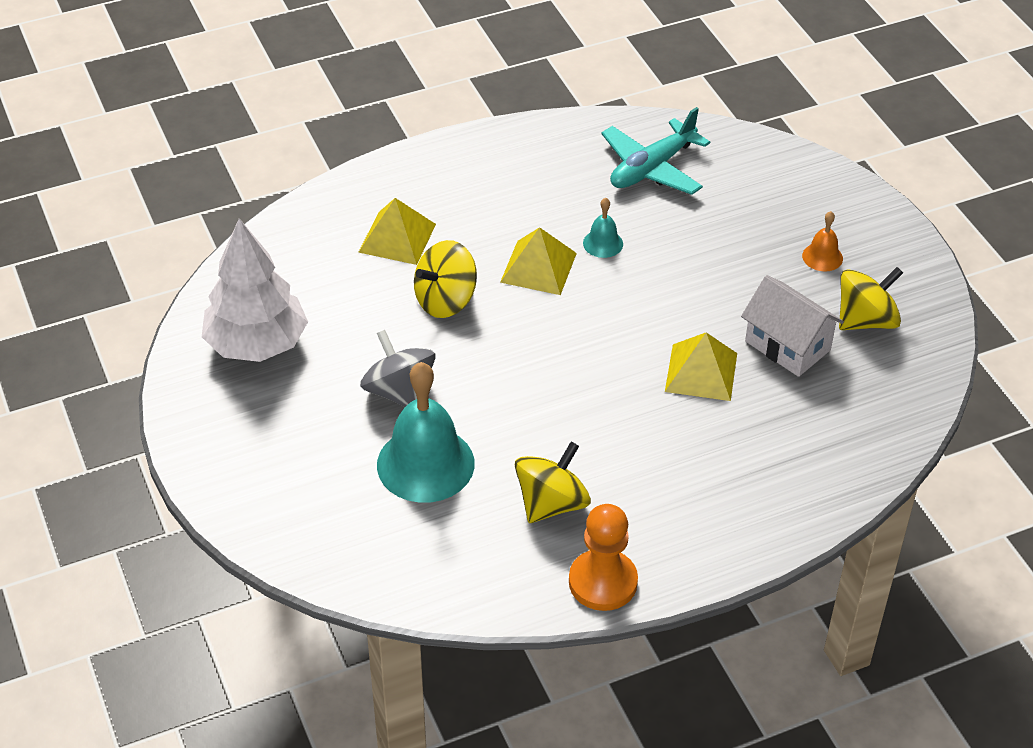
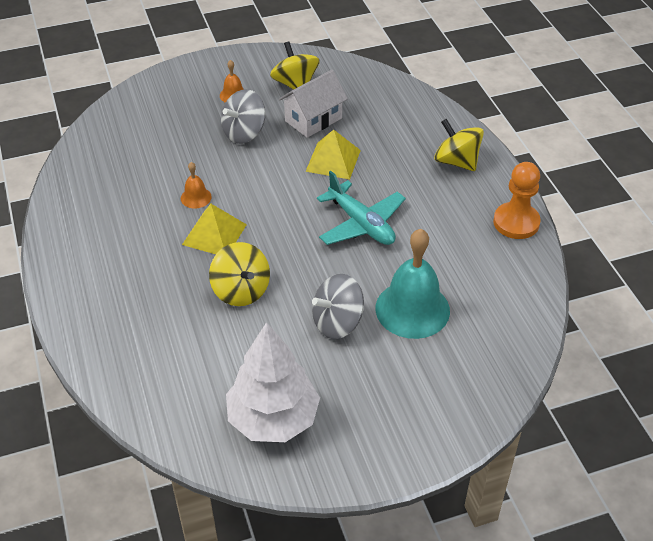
camera: 85 degrees left, 0 degrees up
(397, 238) = (160, 319): yellow pyramid -> none
(551, 503) = (450, 242): yellow spinning top -> yellow spinning top (456, 161)
(603, 243) = (196, 197): turquoise bell -> orange bell
(652, 168) = (120, 165): turquoise plane -> turquoise plane (361, 224)
(740, 276) = (244, 133): none -> grey spinning top

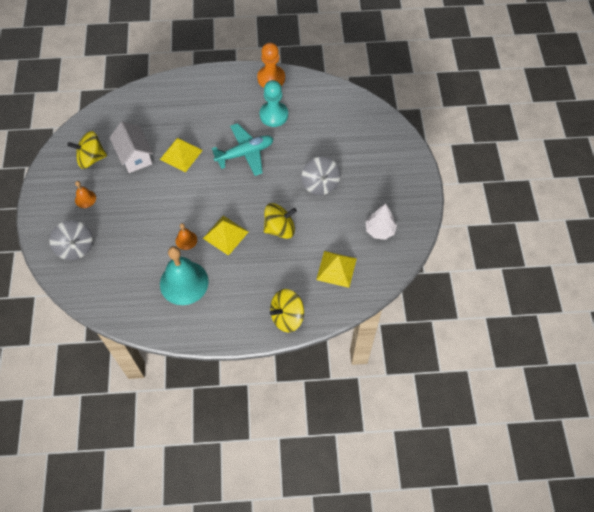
camera: 75 degrees left, 15 degrees up
(186, 373) = (336, 269): none -> yellow pyramid
(244, 133) = (131, 200): grey spinning top -> grey spinning top (75, 248)
(273, 418) = (379, 230): white tree -> white tree, size x0.59
(412, 309) = (321, 146): turquoise bell -> turquoise bell (184, 282)
(446, 240) = (273, 115): none -> turquoise pawn
(456, 161) = (208, 91): yellow spinning top -> yellow spinning top (287, 317)

